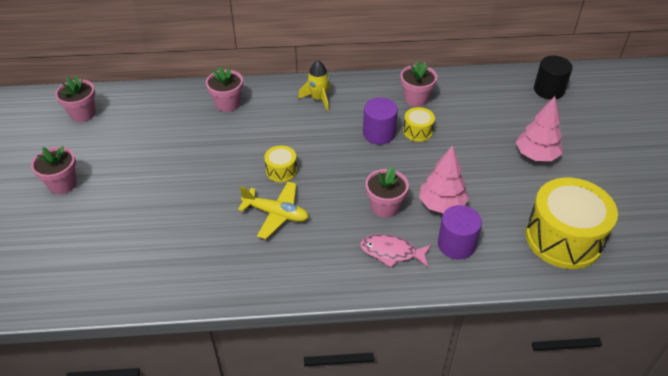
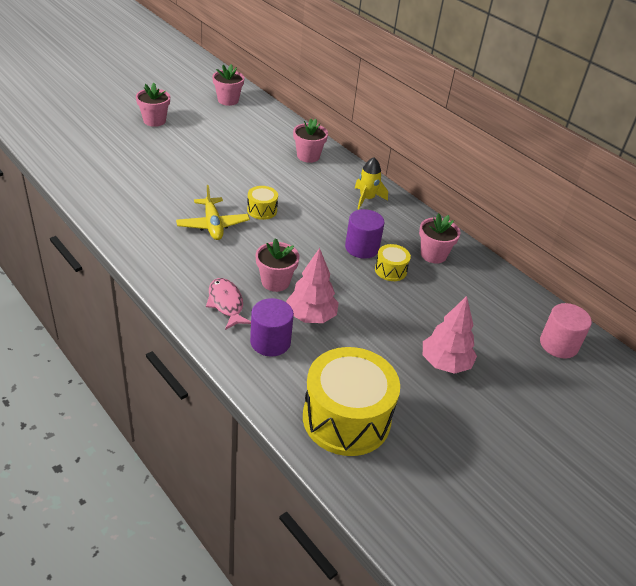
camera: 50 degrees right, 5 degrees down
(549, 90) = (558, 344): black cylinder -> pink cylinder

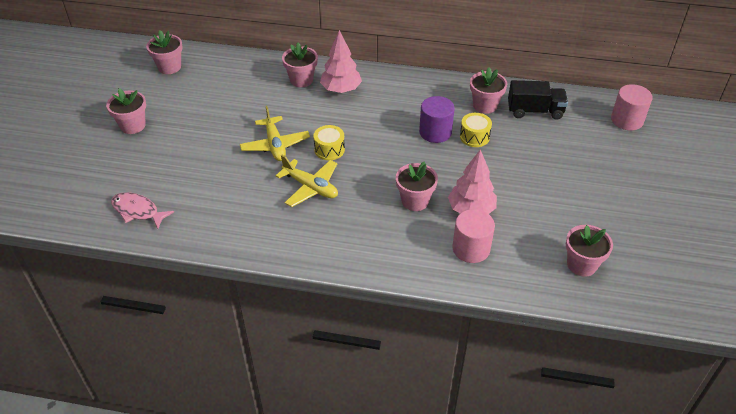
camera: 35 degrees left, 5 degrees up
(226, 304) = (405, 243): pink fish -> pink fish (138, 211)
(228, 185) = (275, 145): none -> yellow plane
(270, 342) = (471, 248): purple cylinder -> pink cylinder
(346, 418) = (581, 264): yellow drum -> pink flower pot
(367, 199) = (389, 89): yellow rocket -> none
(445, 363) = (586, 181): pink tree -> pink tree (341, 89)
(474, 285) = (535, 111): none -> black truck

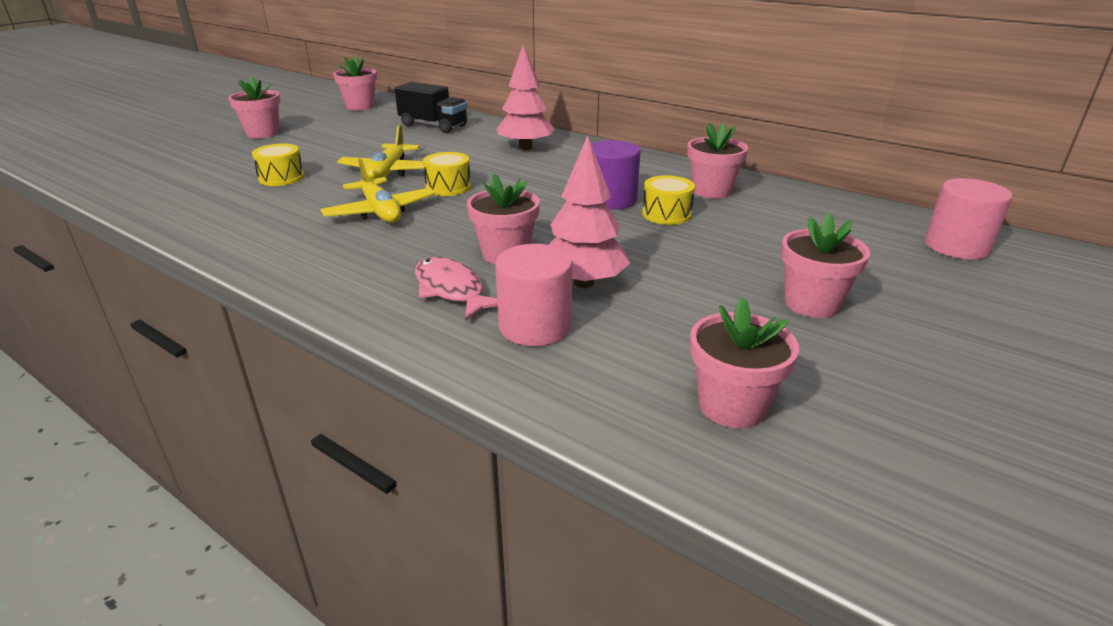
camera: 25 degrees right, 15 degrees down
(138, 211) = (161, 188): pink fish -> pink fish (451, 290)
(209, 174) = (281, 178): none -> yellow drum
(301, 80) = (487, 134): pink flower pot -> pink flower pot (811, 303)
(535, 111) = (789, 209): black truck -> black truck (433, 126)

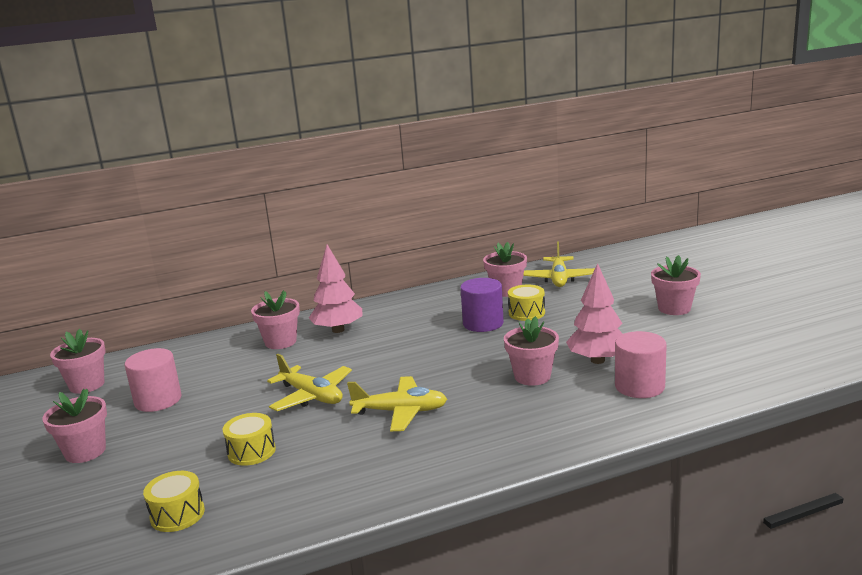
camera: 55 degrees left, 10 degrees down
(433, 126) = (217, 357): black truck -> none
(448, 187) = (384, 376): yellow drum -> yellow drum (177, 514)
(451, 290) = (569, 404): pink fish -> none
(732, 406) = (753, 354): pink flower pot -> pink flower pot (280, 342)
(789, 209) = (559, 279): none -> yellow plane
(956, 246) = (645, 258): pink cylinder -> pink cylinder (158, 400)

